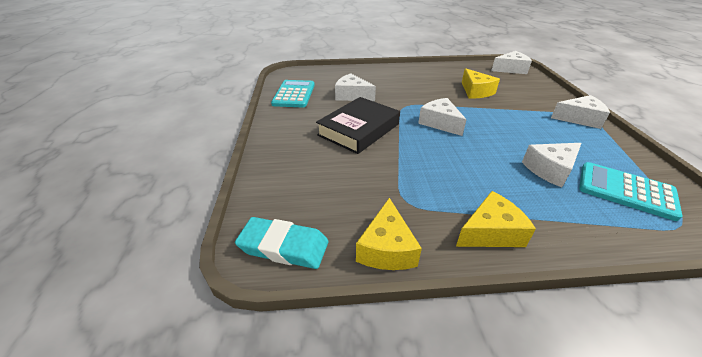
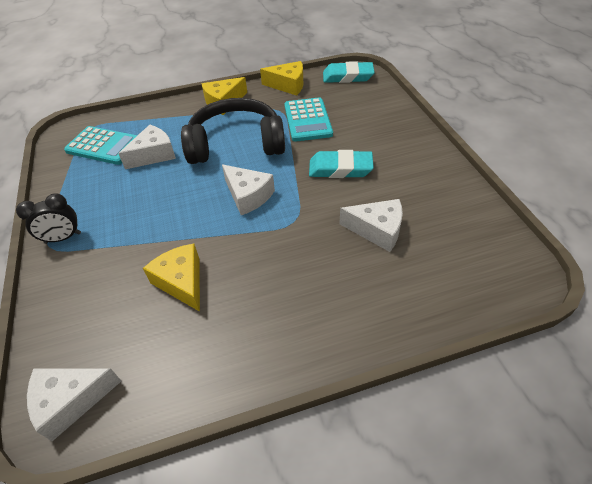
camera: 170 degrees right, 10 degrees up
(294, 94) = (463, 216): turquoise calculator -> turquoise calculator (307, 120)
(359, 129) = (340, 168): black book -> turquoise eraser
(386, 248) = (288, 85): yellow cheese -> yellow cheese turned 105 degrees clockwise
(458, 166) = (236, 144): none -> black headphones
(579, 119) = (63, 238): white cheese -> black clock

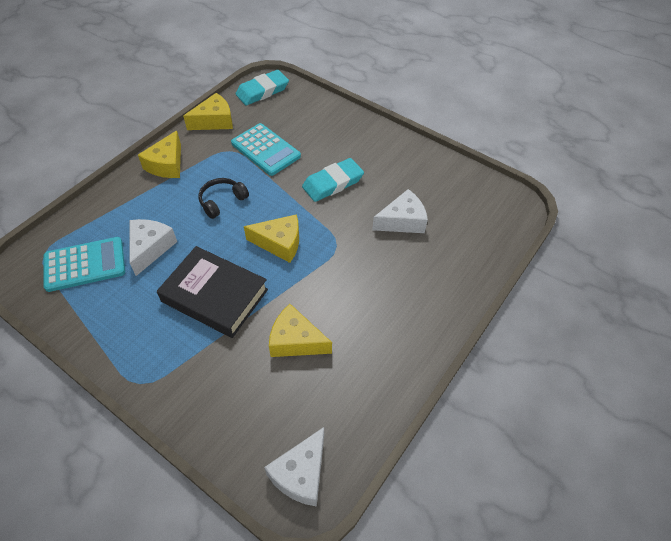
camera: 40 degrees left, 5 degrees up
(63, 238) = (146, 368): black clock -> none
(160, 211) = (215, 295): none -> black book
(236, 144) = (222, 201): black headphones -> black headphones, size x0.46
(248, 196) = (279, 243): white cheese -> yellow cheese

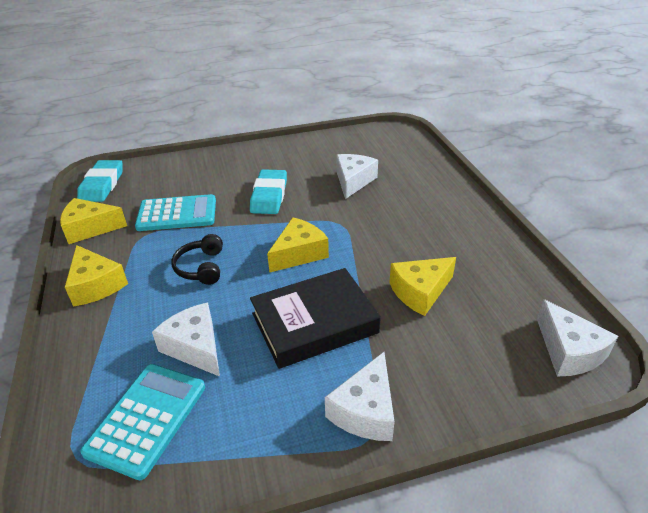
camera: 50 degrees left, 15 degrees down
(156, 368) = (365, 410): none -> white cheese
(214, 121) = (90, 228): yellow cheese -> yellow cheese turned 105 degrees counterclockwise

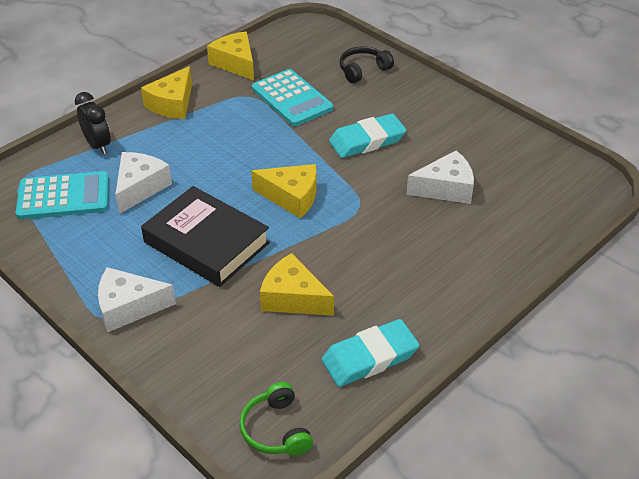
camera: 60 degrees right, 5 degrees up
(93, 362) = (98, 145): none -> black clock
(102, 185) = (299, 36): turquoise eraser -> turquoise eraser (370, 357)
(201, 267) = (231, 147): black headphones -> black headphones (363, 70)
(568, 351) = (276, 429): white cheese -> green headphones

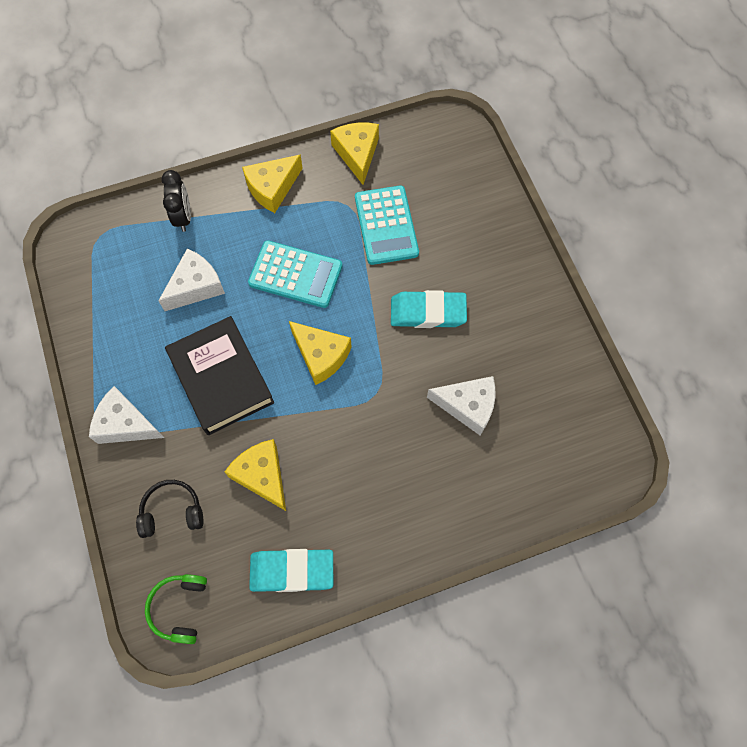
camera: 25 degrees right, 25 degrees up
(64, 196) = (128, 270): turquoise calculator -> turquoise calculator (295, 275)
(363, 70) = (476, 212): black headphones -> black headphones (172, 512)

